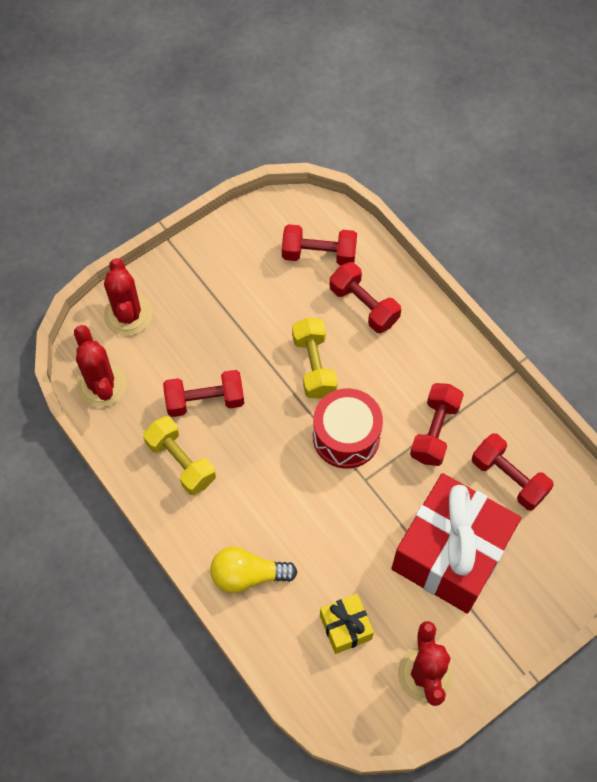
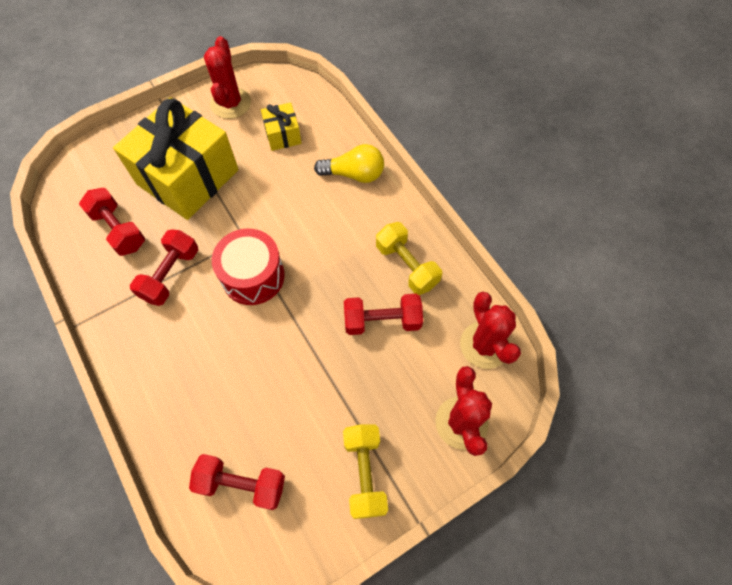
camera: 175 degrees left, 0 degrees up
(314, 366) = (270, 348): yellow dumbbell -> yellow dumbbell (365, 473)
(364, 305) = (206, 411): red dumbbell -> none
(450, 553) = (188, 177): red gift -> yellow gift

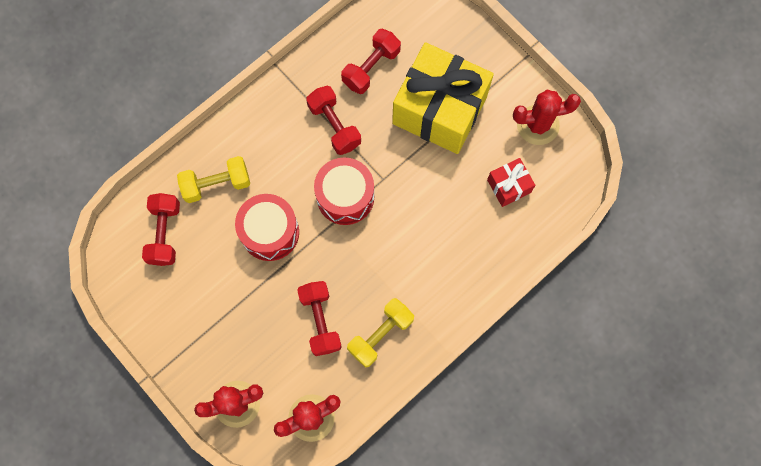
camera: 80 degrees right, 10 degrees up
(170, 274) = (334, 126): red dumbbell -> red dumbbell turned 45 degrees clockwise
(272, 359) = (270, 232): none -> red drum
(283, 135) = (509, 186): yellow gift -> red gift
(354, 174) = (475, 266): yellow light bulb -> none
(365, 473) = (185, 328): yellow dumbbell -> yellow dumbbell (216, 184)

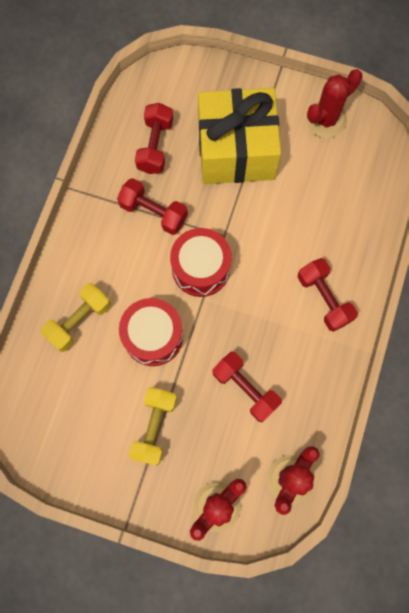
camera: 30 degrees left, 0 degrees up
(165, 233) = (58, 391): red dumbbell -> red dumbbell (324, 299)
(380, 335) = (305, 370): yellow dumbbell -> yellow dumbbell (154, 427)
(509, 186) = (334, 183): red gift -> none

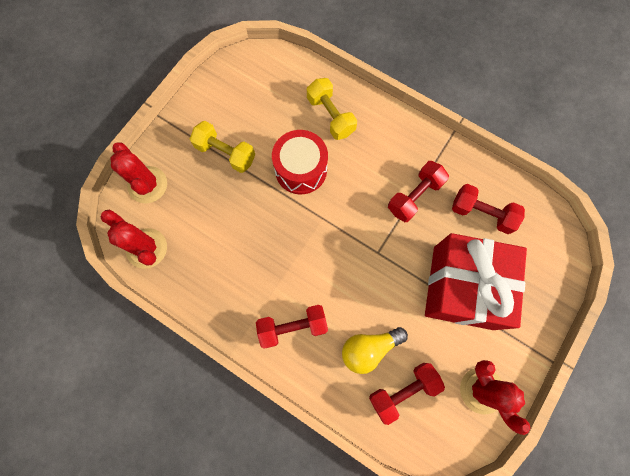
camera: 105 degrees right, 0 degrees up
(201, 268) = (351, 223): red drum -> none
(236, 151) = (463, 287): yellow gift -> red gift
(245, 389) = (233, 233): red dumbbell -> red dumbbell (403, 390)
(321, 222) = (369, 348): none -> yellow light bulb

